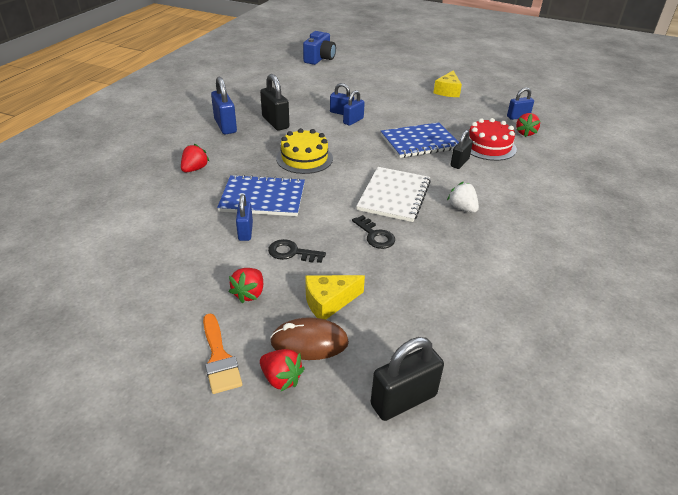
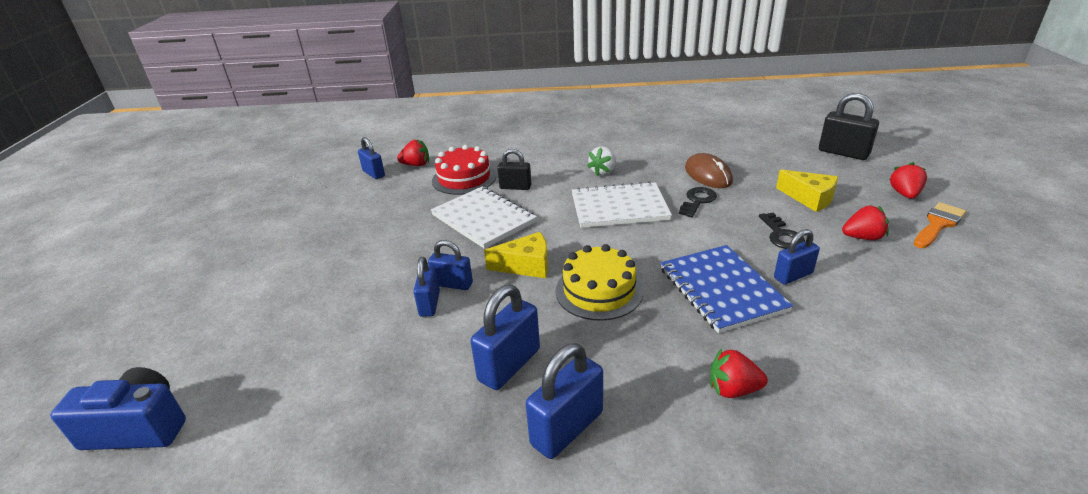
camera: 110 degrees left, 5 degrees down
(275, 122) = (509, 365): black padlock -> blue padlock
(309, 342) = (858, 194): brown mouse -> brown mouse (708, 175)
(419, 142) = (483, 219): blue notebook -> white notebook
(447, 91) = (304, 230): yellow cheese -> yellow cheese (526, 265)

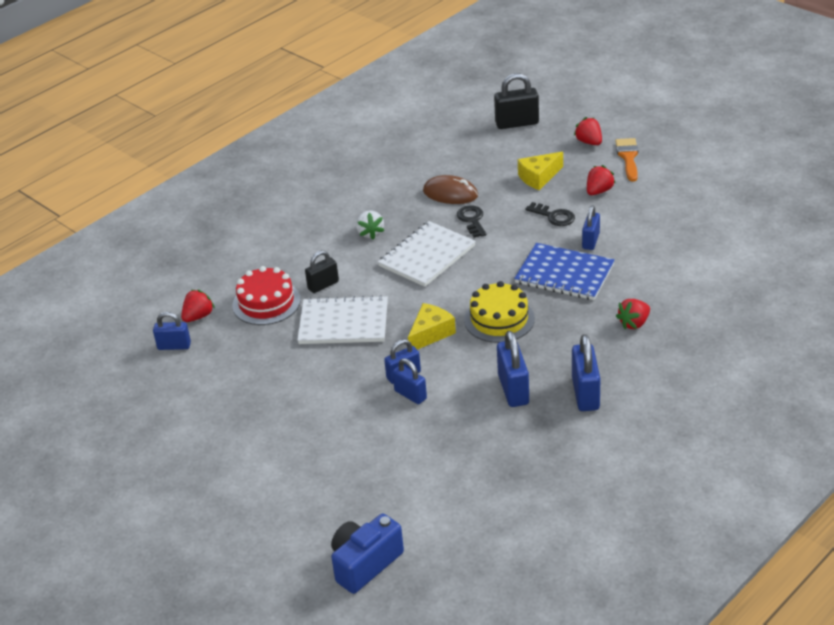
camera: 45 degrees left, 5 degrees up
(809, 198) = (538, 177): yellow cheese -> yellow cheese turned 150 degrees clockwise

